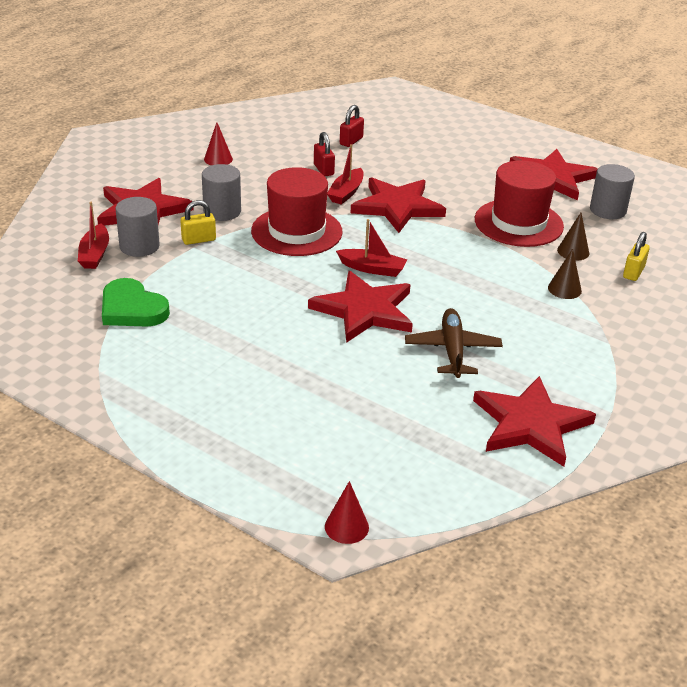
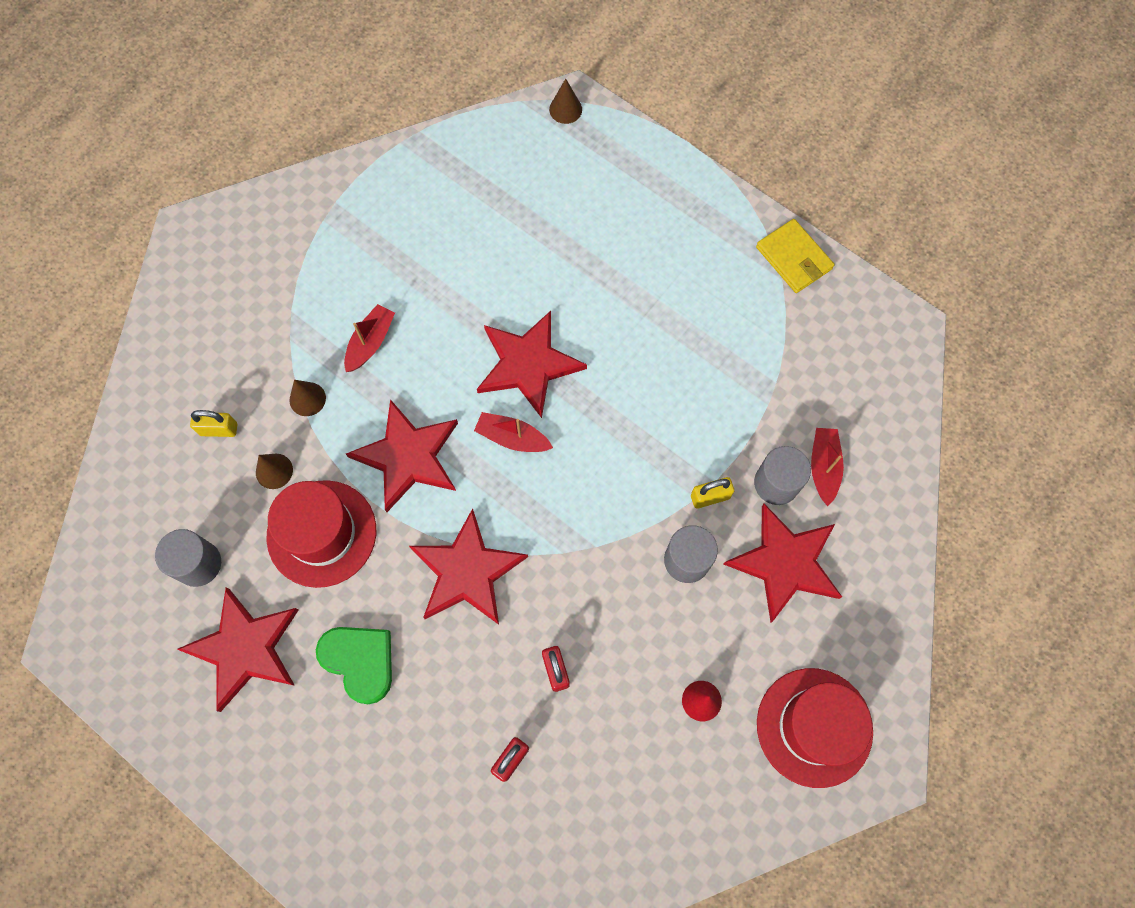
camera: 175 degrees left, 35 degrees up
(80, 387) = (794, 258): none -> yellow wallet
(132, 309) = (766, 369): green heart -> green heart (359, 661)
(296, 231) = (595, 514): red hat -> red hat (814, 727)
(346, 193) = (529, 607): red boat -> red boat (370, 342)
(346, 527) = (565, 109): red cone -> brown cone
(452, 350) = (449, 302): brown plane -> none
(530, 424) = (399, 207): red star -> red star (408, 457)
(633, 272) = (219, 429): yellow padlock -> yellow padlock turned 60 degrees clockwise

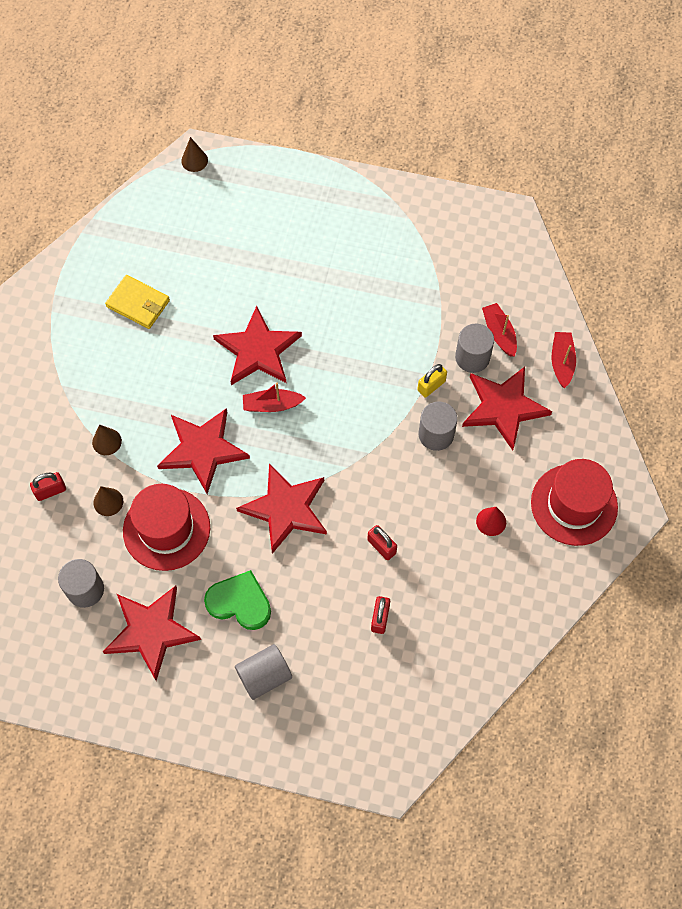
camera: 25 degrees left, 5 degrees down
(219, 429) = (50, 491): yellow padlock -> red padlock
(343, 765) = (264, 676): none -> grey cylinder
(370, 342) = (133, 383): red boat -> red boat (562, 362)
(794, 258) = (411, 201): yellow wallet -> yellow wallet (138, 303)

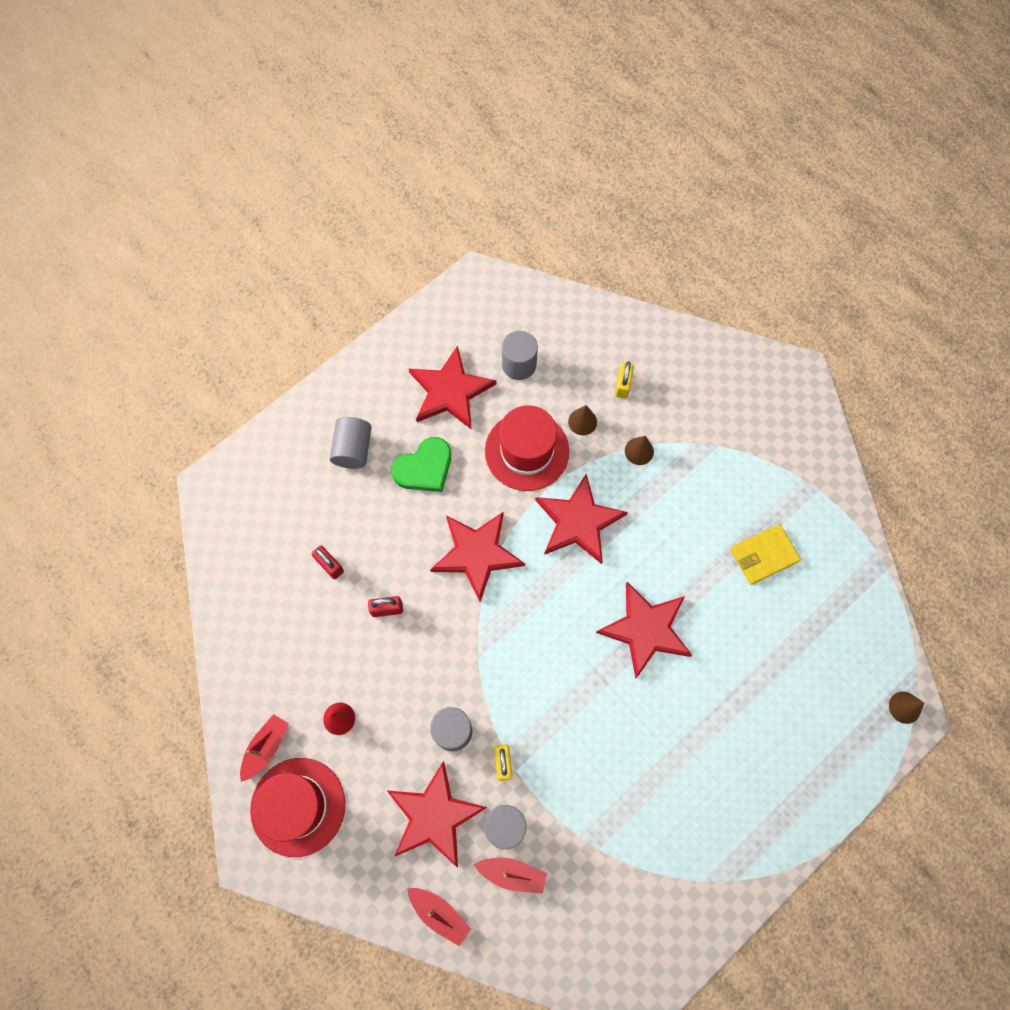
camera: 125 degrees right, 5 degrees up
(50, 491) = (623, 385): red padlock -> yellow padlock
(272, 405) = (582, 606): red boat -> red boat (266, 747)

